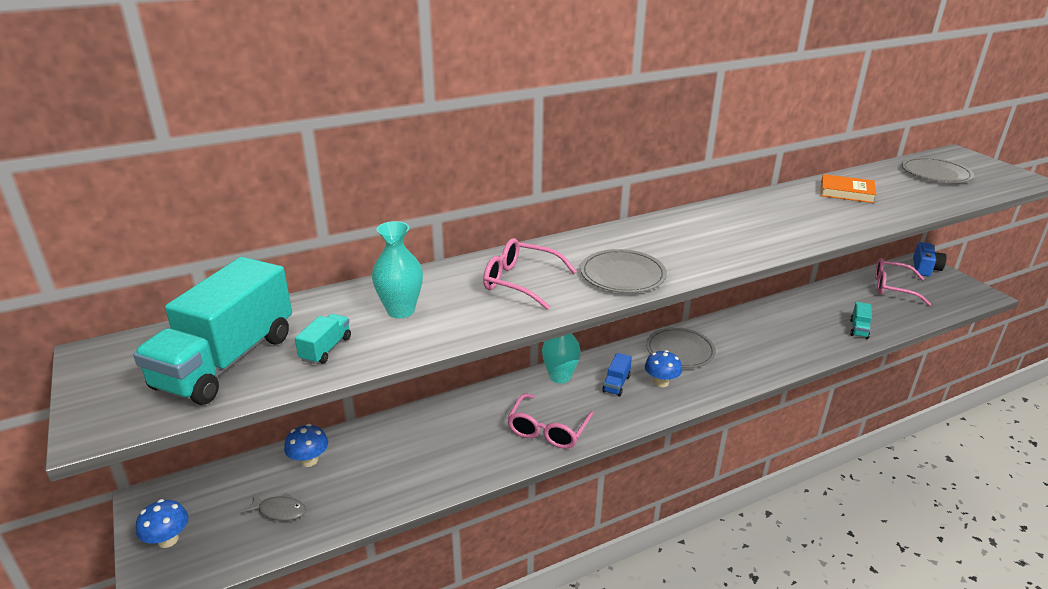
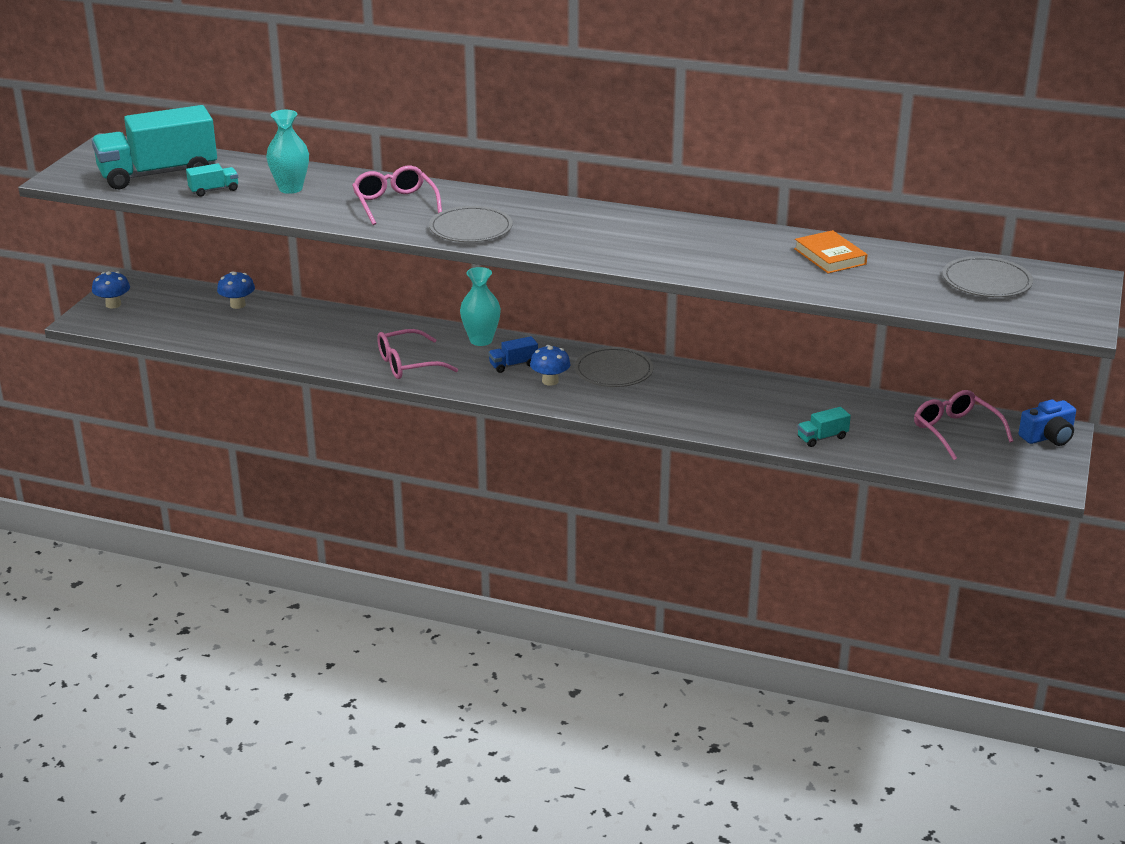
camera: 45 degrees right, 0 degrees up
(279, 511) = (183, 321): grey fish -> none

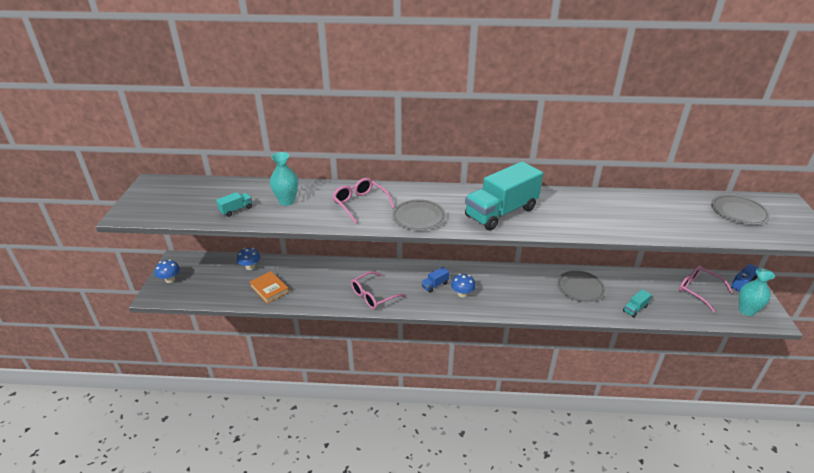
camera: 15 degrees left, 5 degrees up
(158, 174) = (193, 202): turquoise truck -> turquoise truck (501, 212)
(481, 340) = (407, 269): turquoise vase -> turquoise vase (746, 310)
(613, 371) = (493, 279): grey plate -> grey plate (580, 288)
(830, 256) = (640, 206): orange book -> orange book (269, 289)

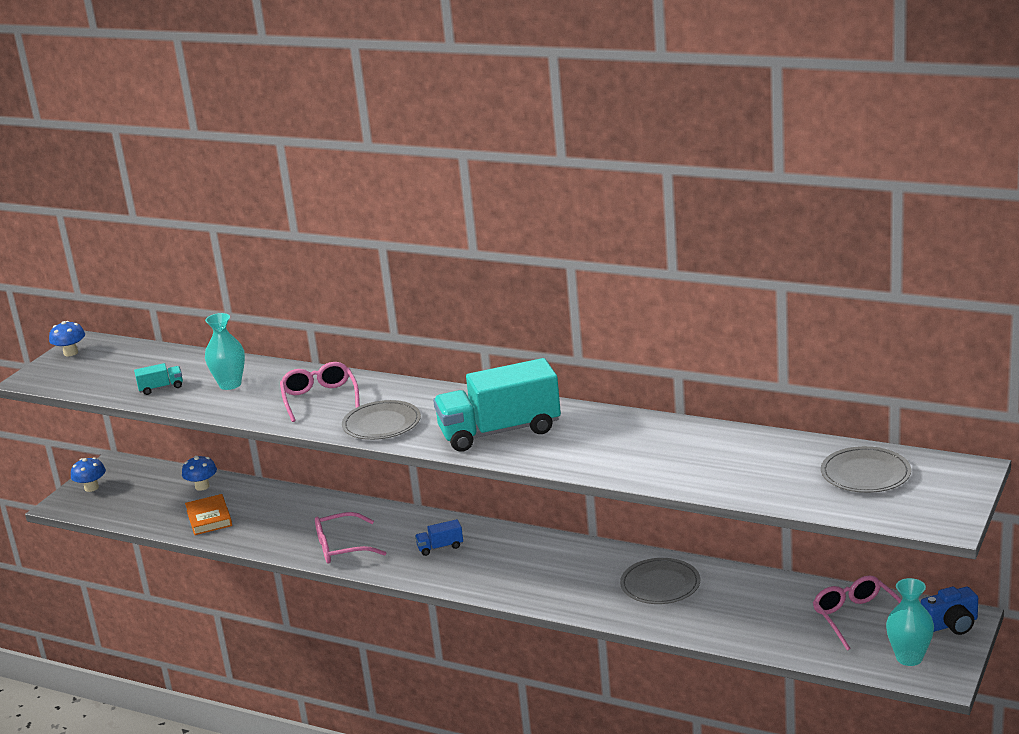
camera: 25 degrees right, 10 degrees down
(462, 294) = (470, 564): blue mushroom -> blue mushroom (70, 353)
(635, 309) = (720, 625): turquoise truck -> none

